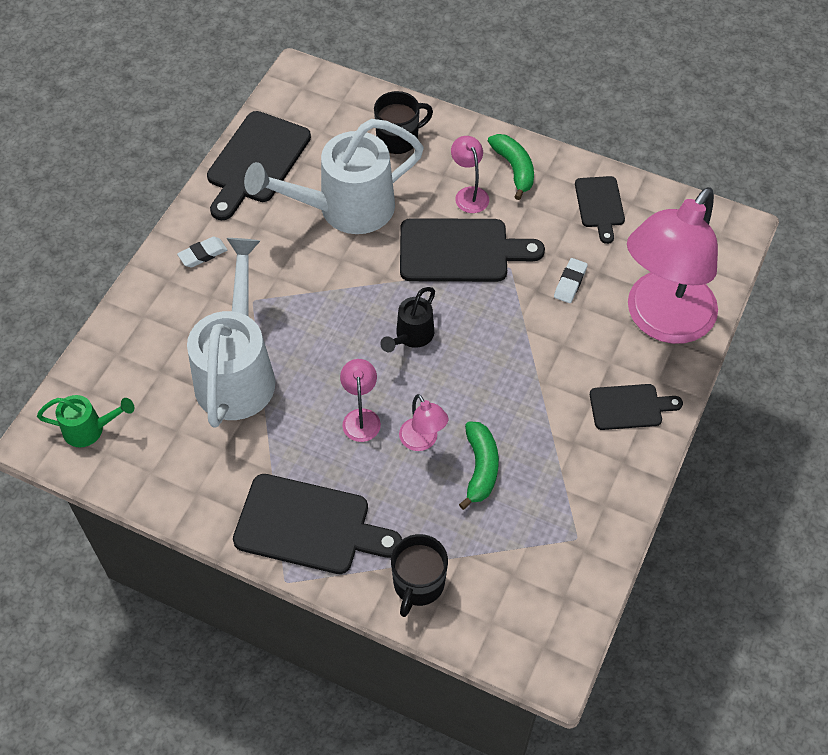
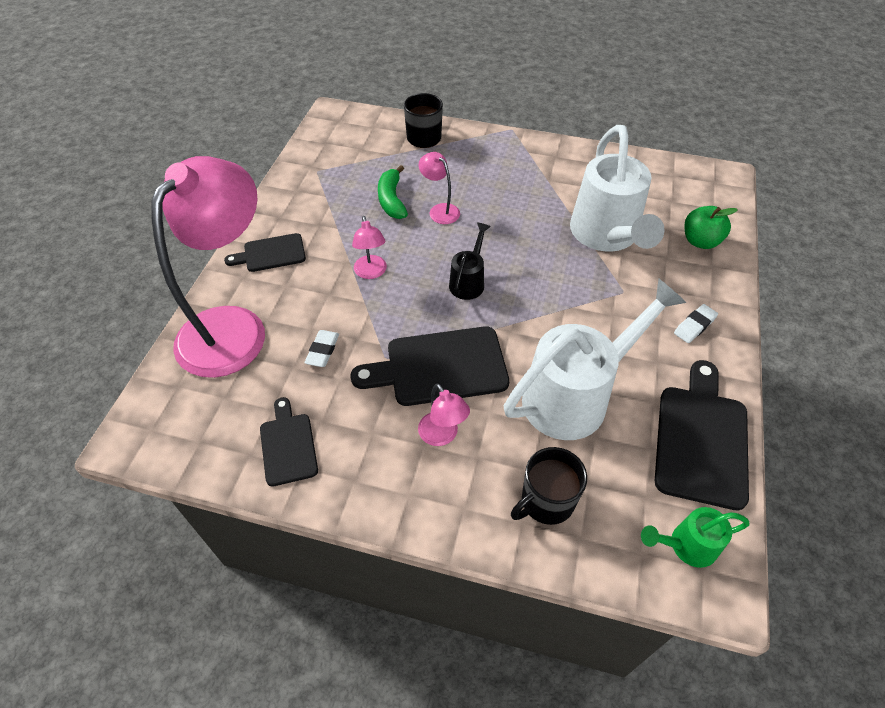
camera: 170 degrees right, 5 degrees down
(89, 429) = (695, 186): green watering can -> green watering can (687, 545)
(135, 348) = (700, 241): none -> green apple
(309, 526) = (507, 155): black cutting board -> none
(361, 417) = (493, 219): pink lamp -> pink lamp (371, 272)
(514, 169) = (393, 480): green banana -> none

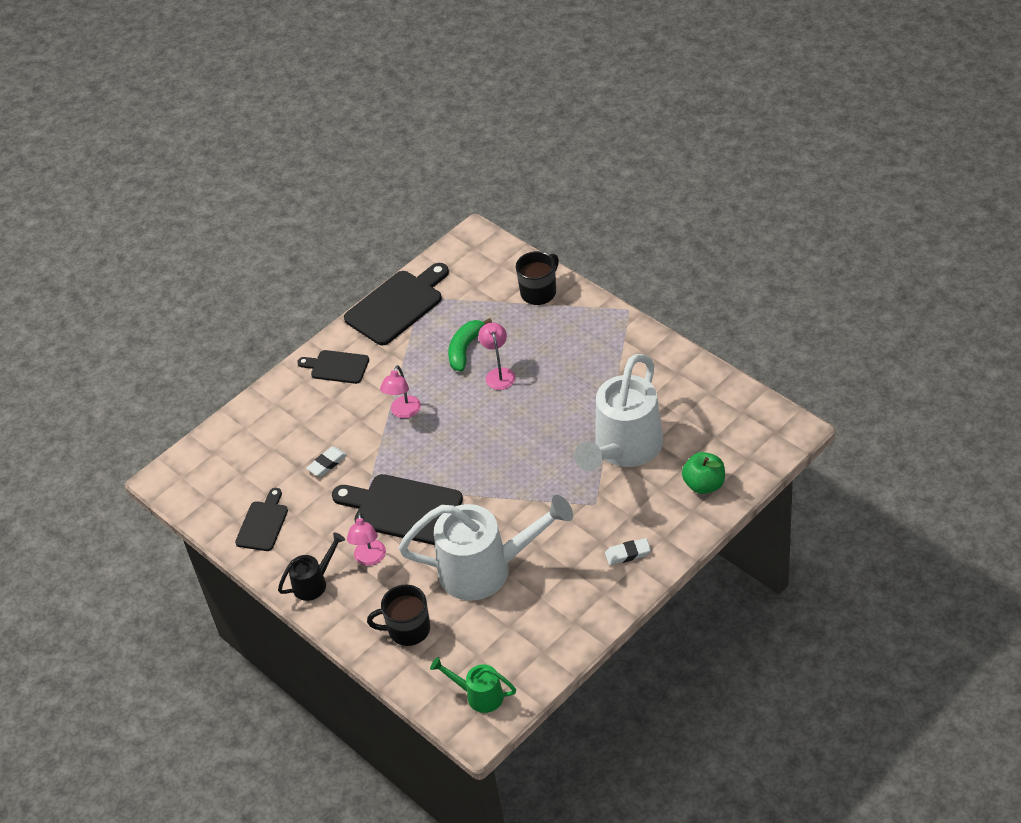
camera: 35 degrees right, 5 degrees down
(233, 327) = (274, 420): pink lamp -> none
(468, 282) = (474, 448): black watering can -> black watering can (314, 583)
(701, 439) = (552, 636): black cutting board -> black cutting board (397, 305)

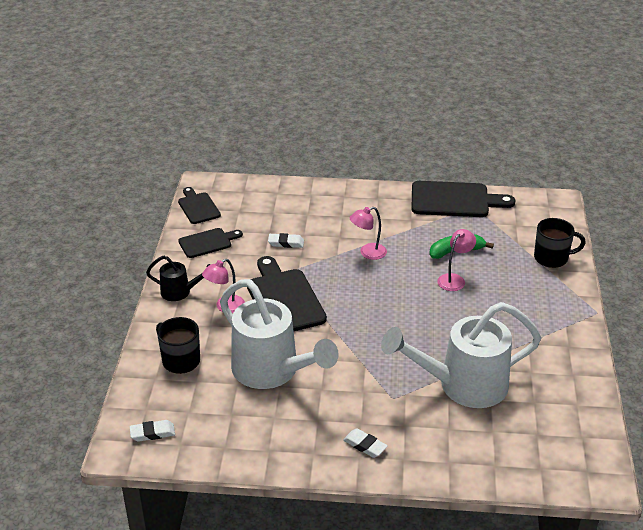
camera: 45 degrees right, 10 degrees down
(337, 367) = (371, 203): black cutting board -> black cutting board (198, 207)
(479, 695) = (152, 433): green watering can -> white eraser
(704, 484) = (482, 454): green apple -> none

